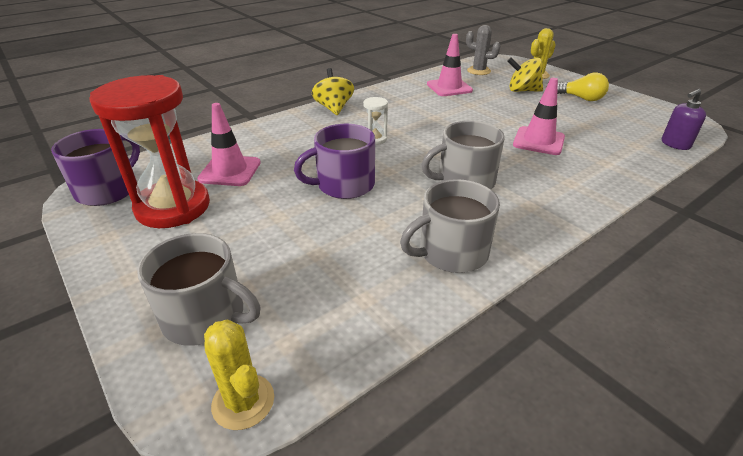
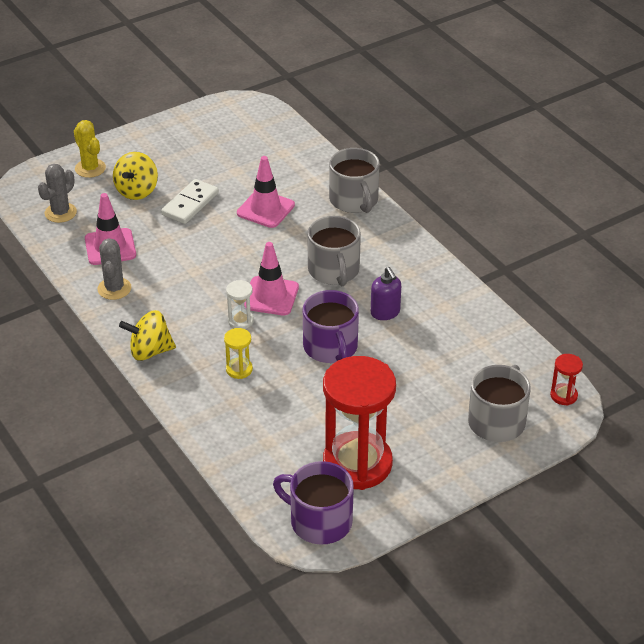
camera: 85 degrees left, 5 degrees up
(230, 171) = (293, 431): pink traffic cone -> pink traffic cone (270, 296)
(243, 401) = (563, 395): yellow cactus -> red hourglass
(312, 142) = (239, 369): none -> yellow hourglass
(402, 92) = (114, 289): none -> grey cactus
(451, 252) = (433, 293): grey mug -> grey mug (354, 200)
(521, 110) = (190, 204): none -> white domino
(581, 98) = (170, 154): yellow light bulb -> none
(675, 144) = (286, 131): purple soap dispenser -> purple soap dispenser (385, 312)

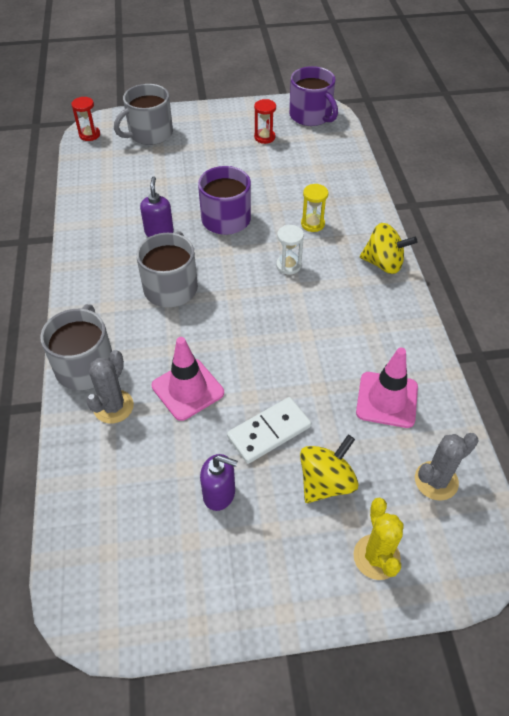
camera: 155 degrees left, 10 degrees up
(114, 289) = (397, 341): grey cactus -> grey cactus (113, 407)
(205, 166) = (219, 494): none -> purple soap dispenser
(270, 296) = (247, 280): pink traffic cone -> none
(357, 464) = (264, 137): red hourglass -> red hourglass, size x0.41

